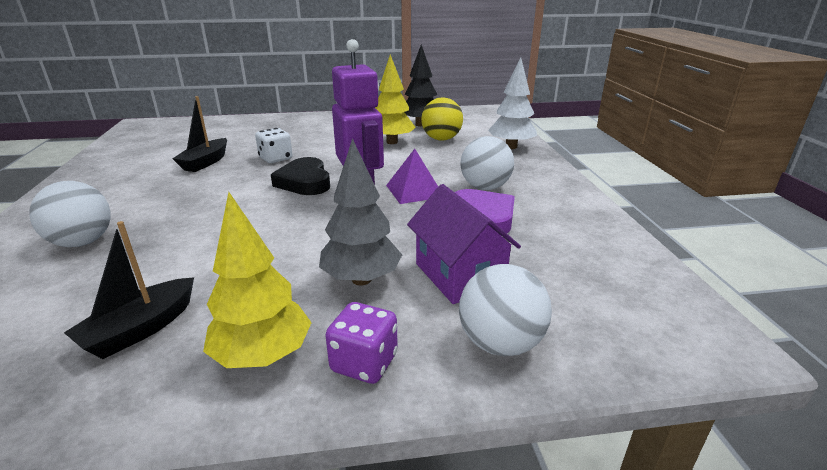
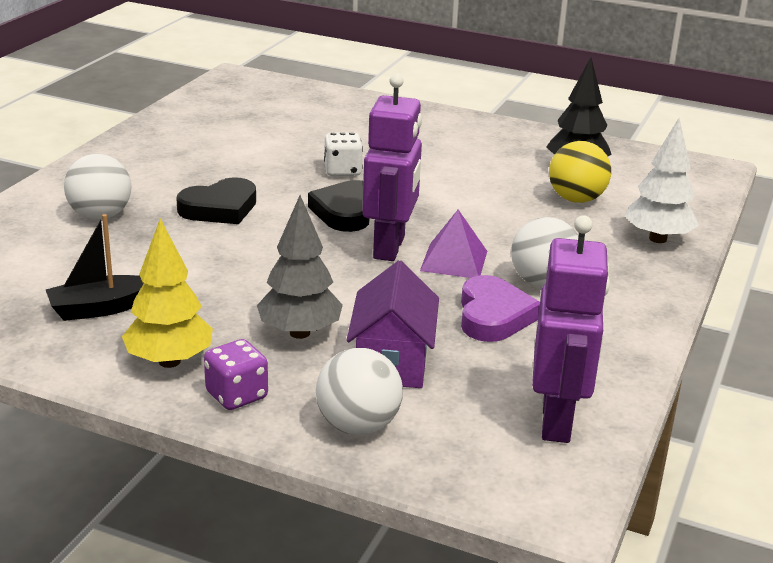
camera: 30 degrees right, 0 degrees up
(199, 206) = (220, 208): none -> black heart
(205, 162) = (265, 154): black boat -> none
(392, 142) = (505, 185): yellow tree -> none
(621, 274) = (557, 421): none -> purple robot

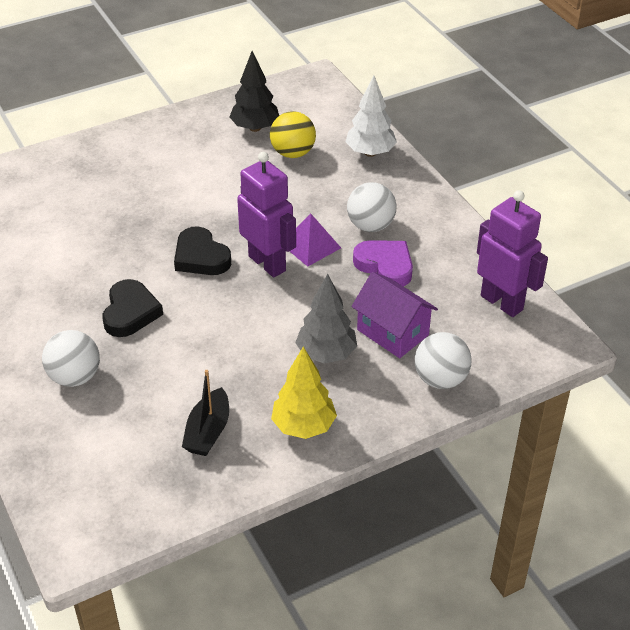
camera: 50 degrees left, 15 degrees up
(236, 395) = (367, 414): purple dice -> none
(342, 171) = (142, 228): white dice -> none

